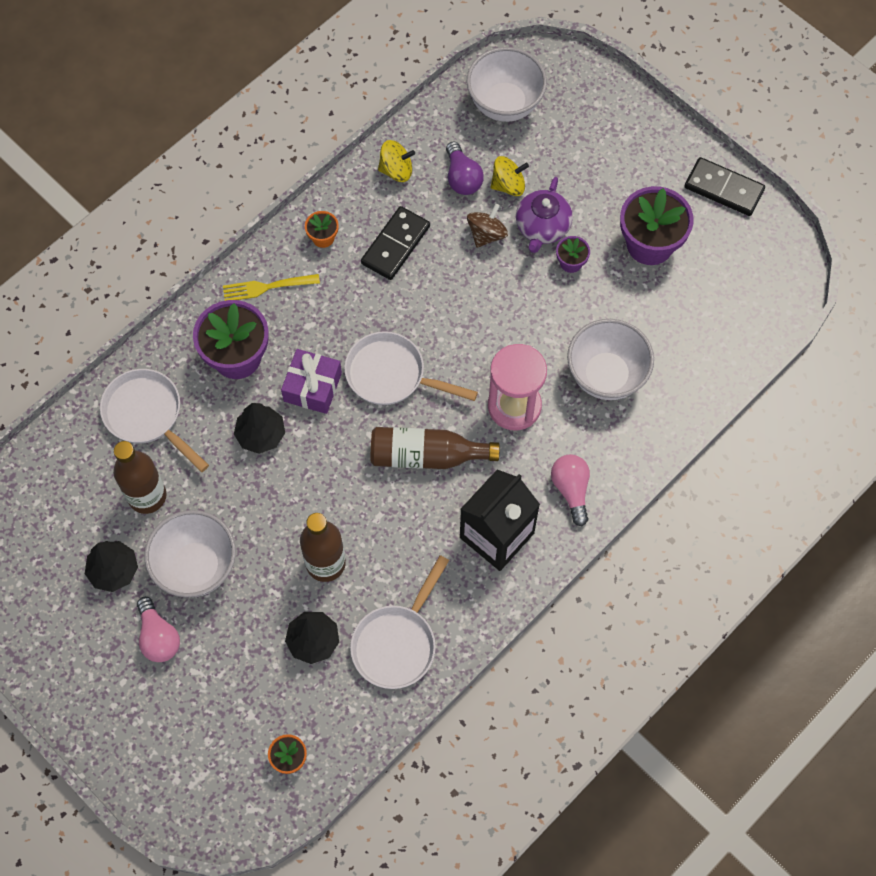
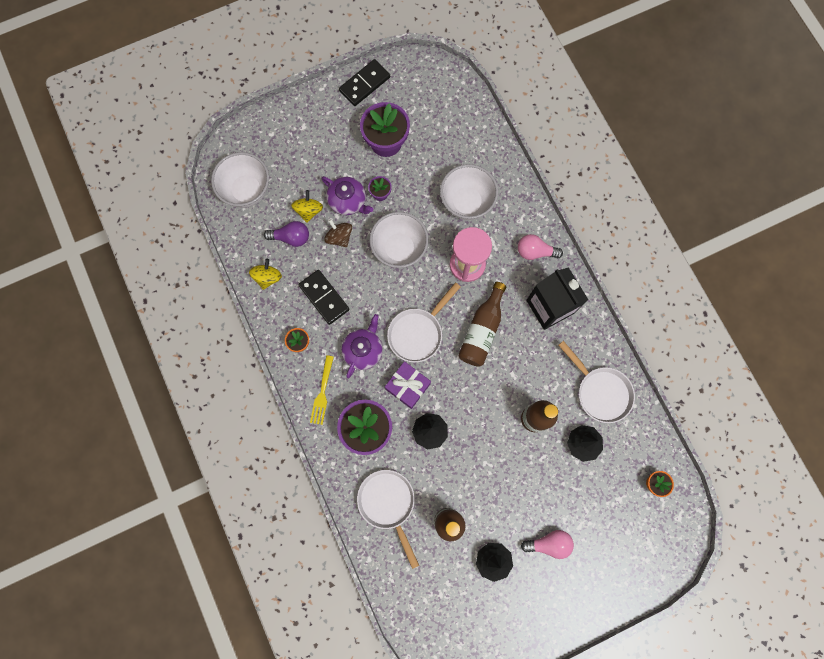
camera: 70 degrees left, 10 degrees up
(147, 415) = (388, 504): white pan -> white pan turned 90 degrees clockwise
(196, 567) = (508, 503): white bowl -> white bowl (399, 249)
(342, 316) = (363, 350): none -> purple teapot

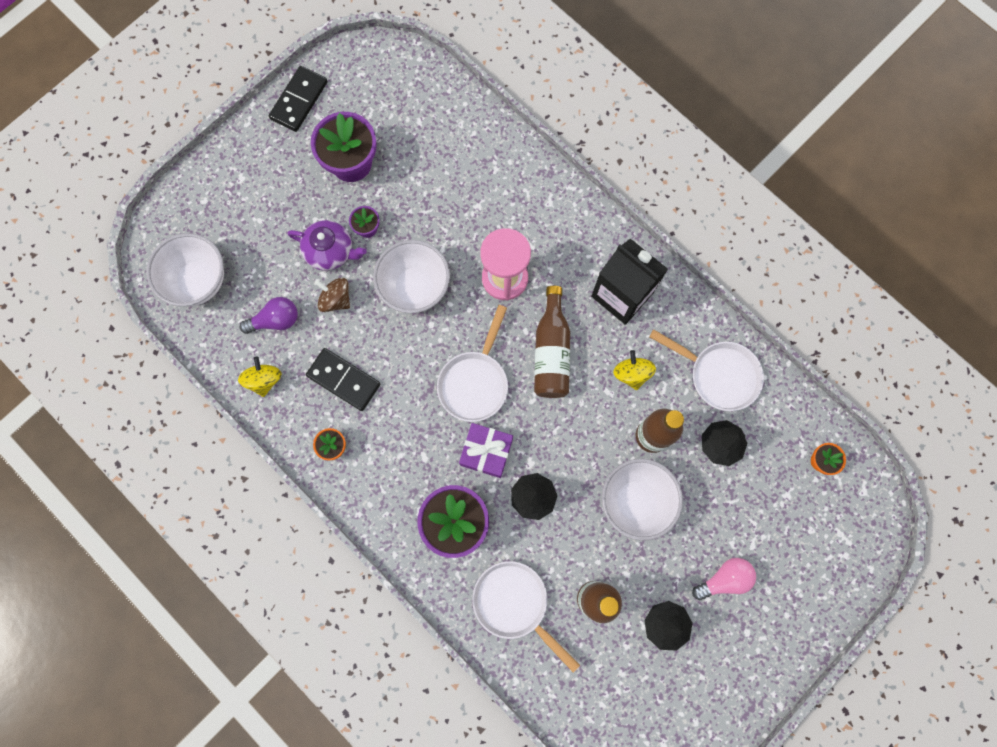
camera: 20 degrees left, 0 degrees up
(309, 211) = (286, 279): yellow spinning top -> yellow spinning top (631, 373)
(322, 392) = (384, 498): yellow fork -> none
(363, 350) = (415, 427): purple teapot -> none
(466, 202) = (476, 203): white bowl -> white bowl (635, 501)
(535, 252) = (580, 234): pink light bulb -> none

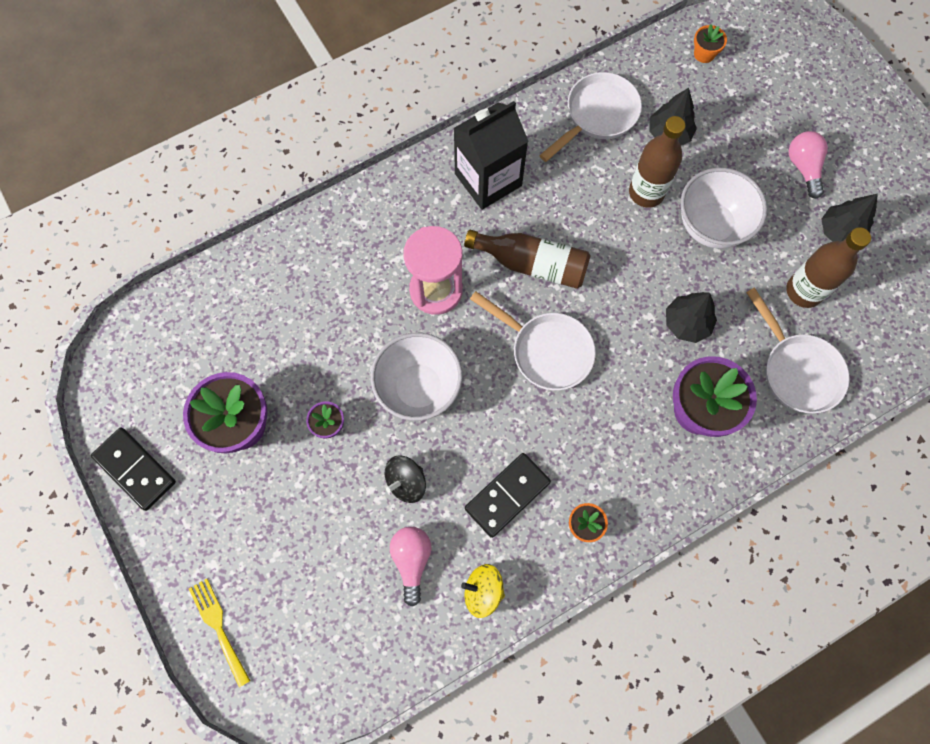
camera: 75 degrees left, 5 degrees down
(197, 197) = (219, 628): none -> yellow fork
(198, 281) = (333, 649): white bowl -> none
(275, 320) = (412, 561): purple light bulb -> pink light bulb
(330, 251) = (344, 475): purple teapot -> none
(336, 299) = (406, 482): brown spinning top -> black spinning top
(486, 452) = (627, 358): purple gift -> none
(515, 604) = (797, 370): white pan -> white pan turned 90 degrees counterclockwise
(631, 373) = (576, 193): yellow spinning top -> none

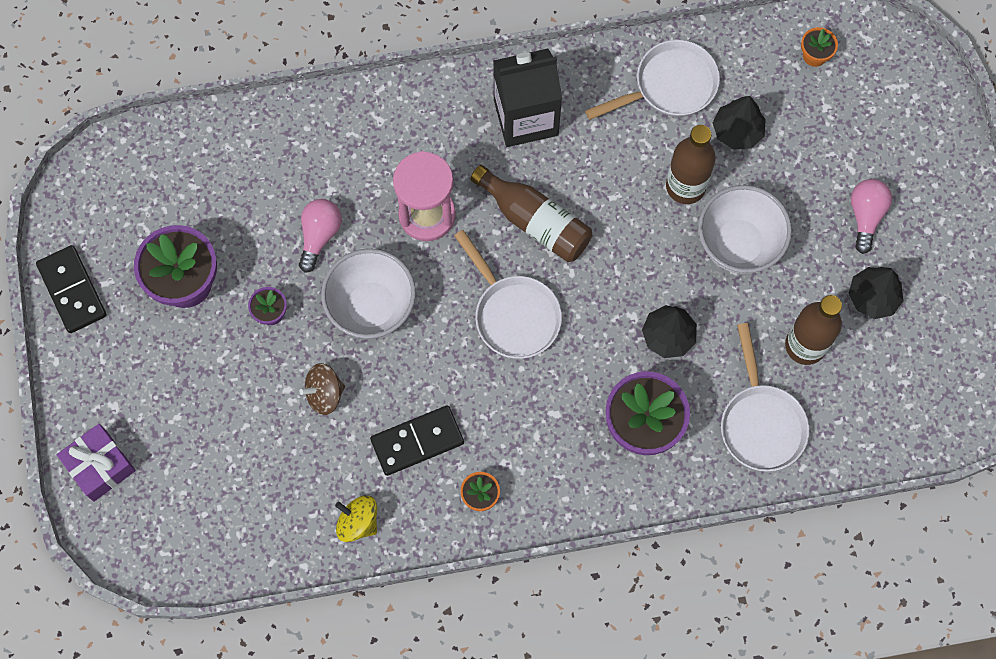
camera: 20 degrees right, 0 degrees up
(219, 628) = (100, 466): yellow fork -> purple gift
(406, 482) = (324, 394): black spinning top -> brown spinning top
(412, 561) = (301, 470): pink light bulb -> pink light bulb (319, 236)

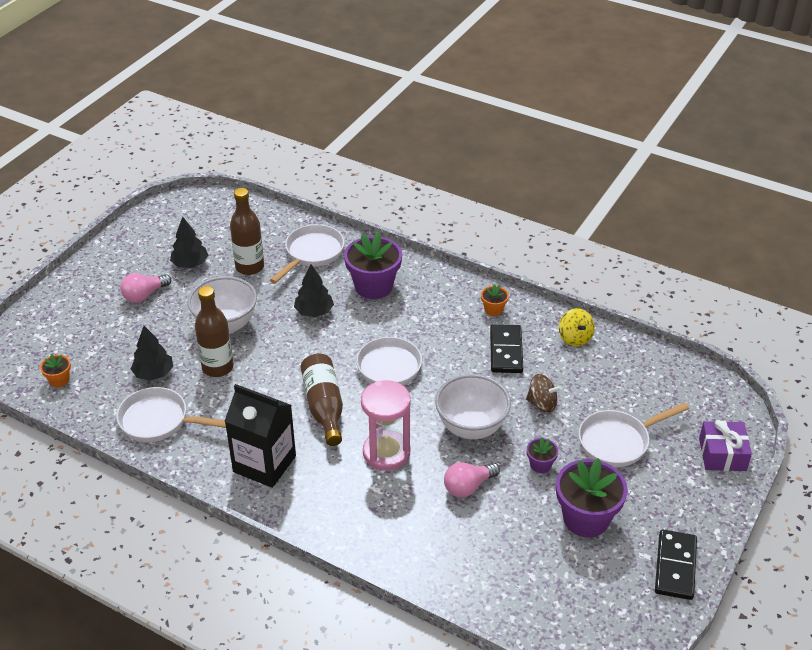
camera: 140 degrees left, 30 degrees down
(214, 402) = (618, 441): none -> white pan
(417, 441) = (506, 351): black domino -> black domino turned 75 degrees clockwise

